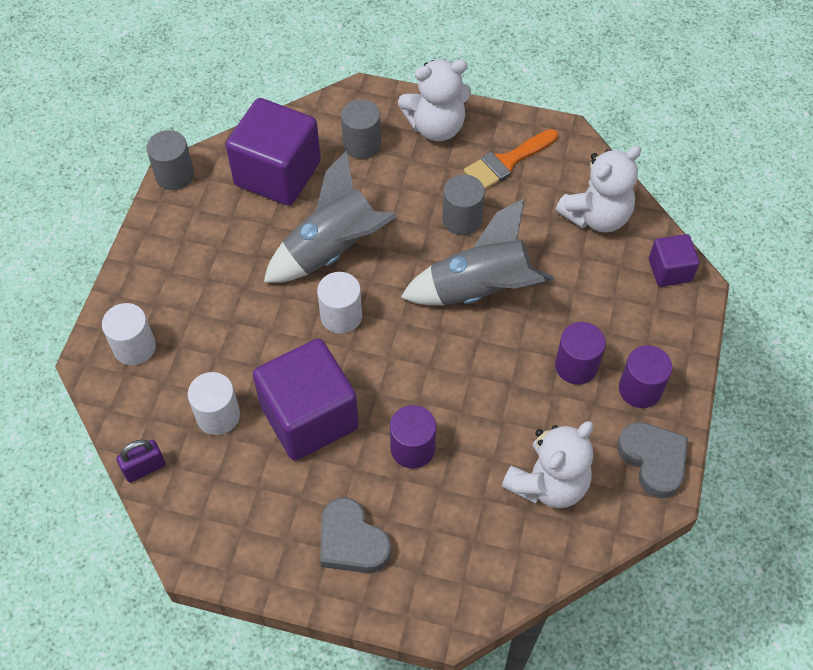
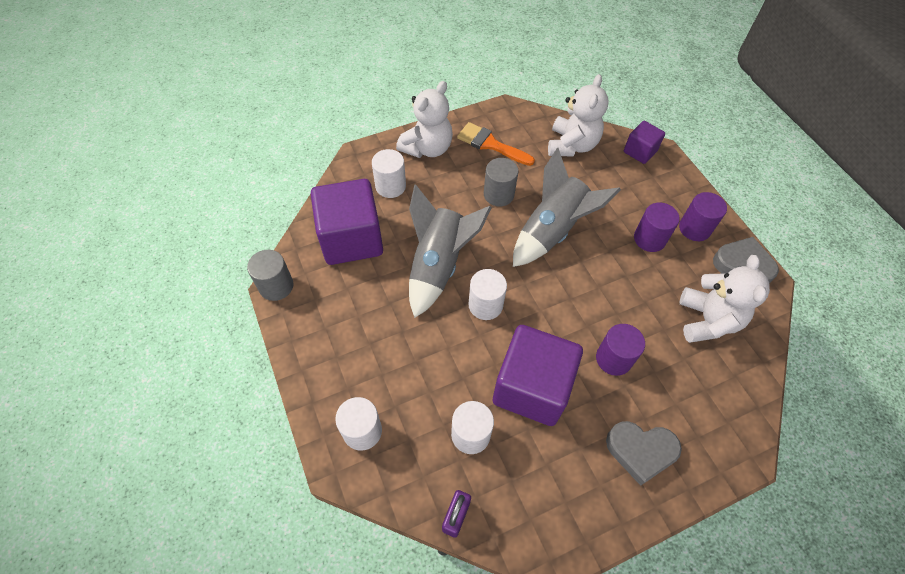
camera: 40 degrees left, 0 degrees up
(362, 144) = (390, 186): grey cylinder -> white cylinder
(507, 162) = (491, 144): orange brush -> orange brush turned 105 degrees clockwise

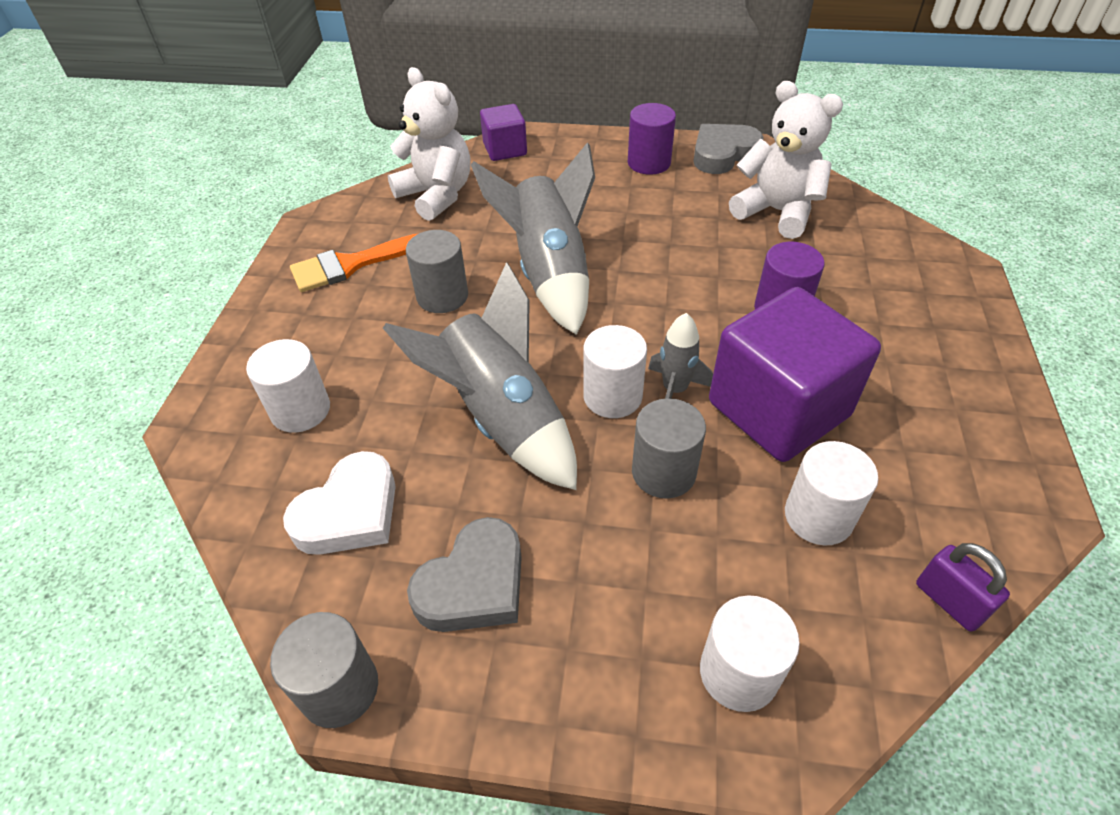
camera: 55 degrees left, 10 degrees down
(351, 239) = (350, 512): purple cube -> white heart
(427, 148) = (280, 333): white teddy bear -> none
(452, 351) = (663, 472): none -> grey cylinder
(510, 331) = (674, 390): none -> grey rocket
(640, 451) = (923, 348): grey heart -> grey heart (474, 584)
(649, 239) = (634, 201): purple cylinder -> none

